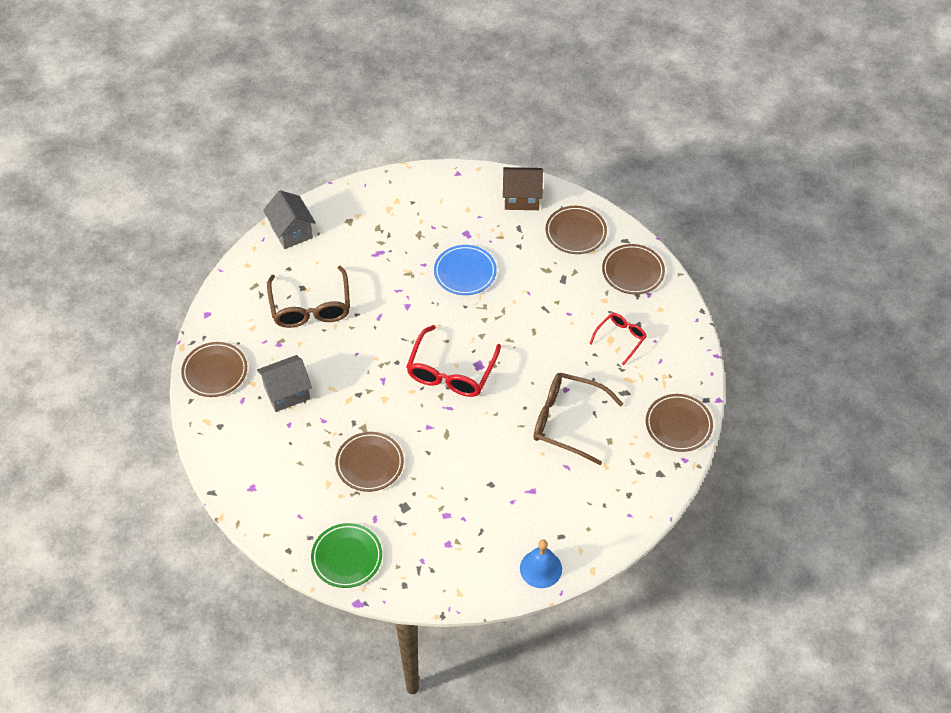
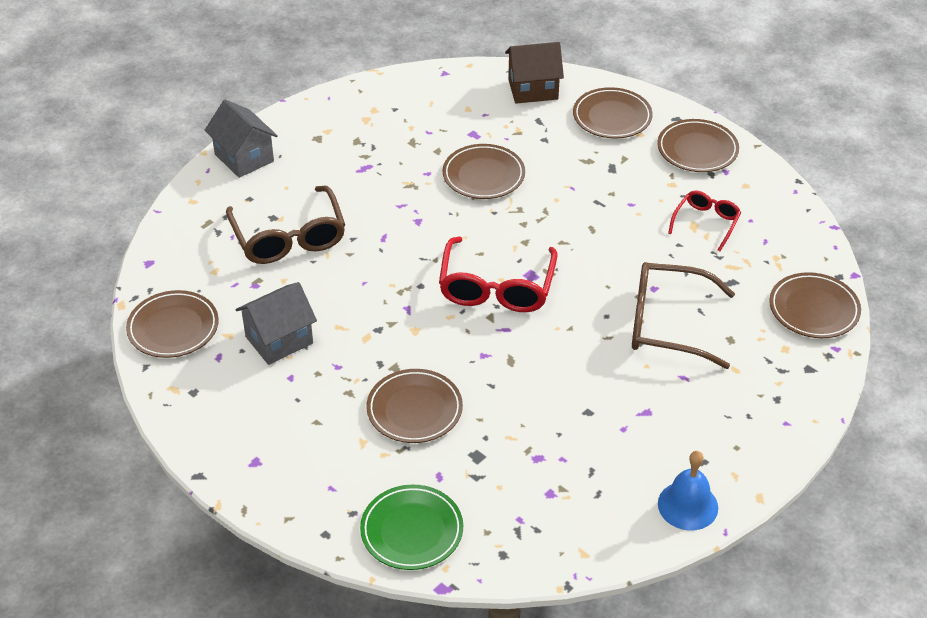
camera: 10 degrees left, 10 degrees down
(465, 272) = (483, 175): blue plate -> brown plate

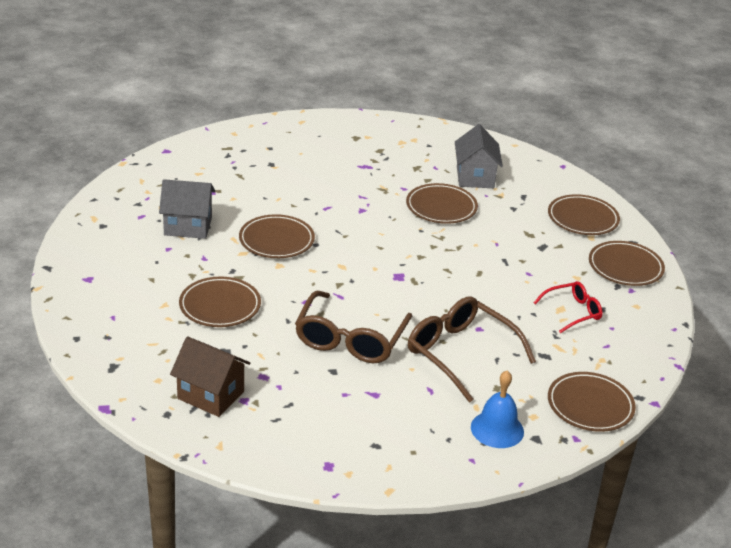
camera: 35 degrees right, 10 degrees down
(173, 328) = (135, 189): brown plate -> brown plate (276, 240)
(244, 158) = (295, 126): grey house -> grey house (475, 177)
(289, 237) = (266, 178): brown glasses -> brown glasses (350, 339)
(412, 531) = (129, 367): green plate -> none
(496, 287) = (365, 271): red glasses -> none
(533, 89) = (543, 177): brown house -> brown house (211, 395)
(688, 505) = (329, 463): blue bell -> blue bell (497, 429)

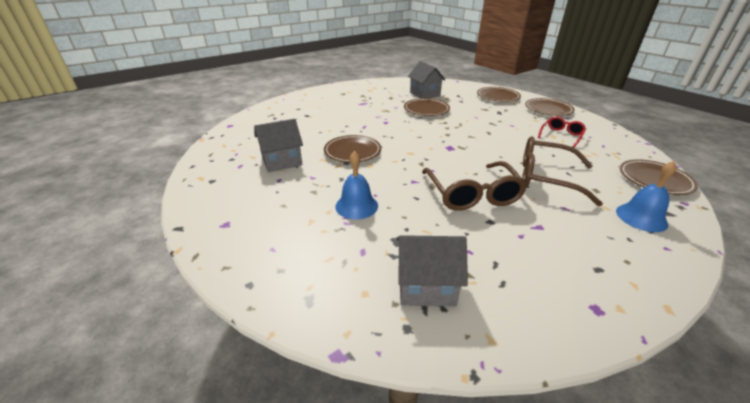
camera: 25 degrees left, 0 degrees up
(211, 395) = (426, 286): brown house -> grey house
(220, 306) = (356, 206): brown plate -> blue bell

